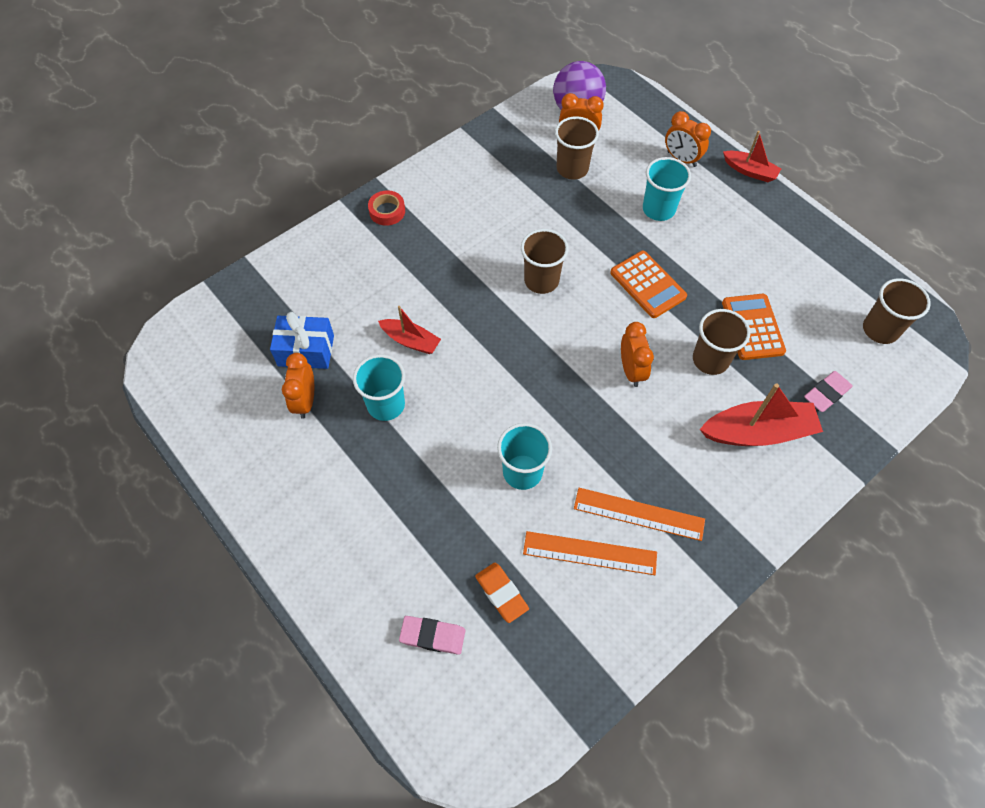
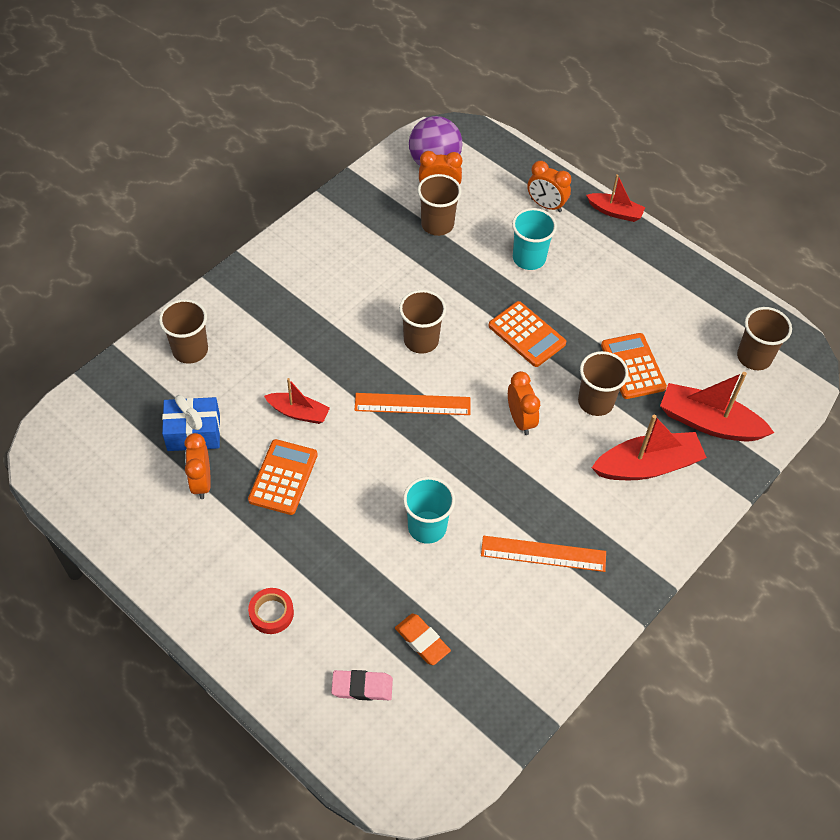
camera: 10 degrees left, 5 degrees down
(316, 269) = (190, 350): none -> brown cup
(386, 405) = (283, 477): turquoise cup -> orange calculator
(387, 211) = (254, 284): red tape -> red tape (271, 613)
(590, 553) = (501, 595): orange ruler -> orange ruler (412, 404)
(826, 393) = (708, 423): pink eraser -> red boat

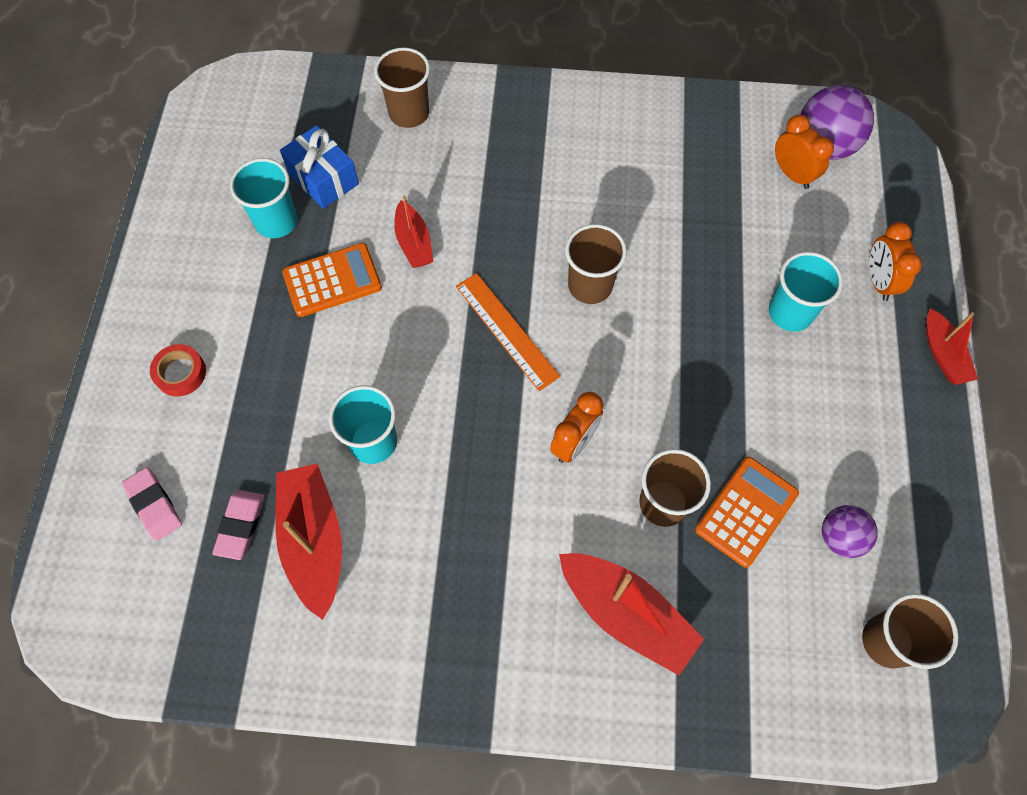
camera: 55 degrees right, 10 degrees up
(201, 482) = (276, 221): orange clock -> turquoise cup
(422, 641) = (240, 525): orange eraser -> pink eraser
(437, 224) = (748, 202): brown cup -> none
(527, 335) = (688, 377): orange calculator -> none
(543, 554) = (426, 576): orange ruler -> none
(682, 335) = (840, 537): none -> purple ball
(708, 423) = (744, 646): red boat -> red boat (314, 541)

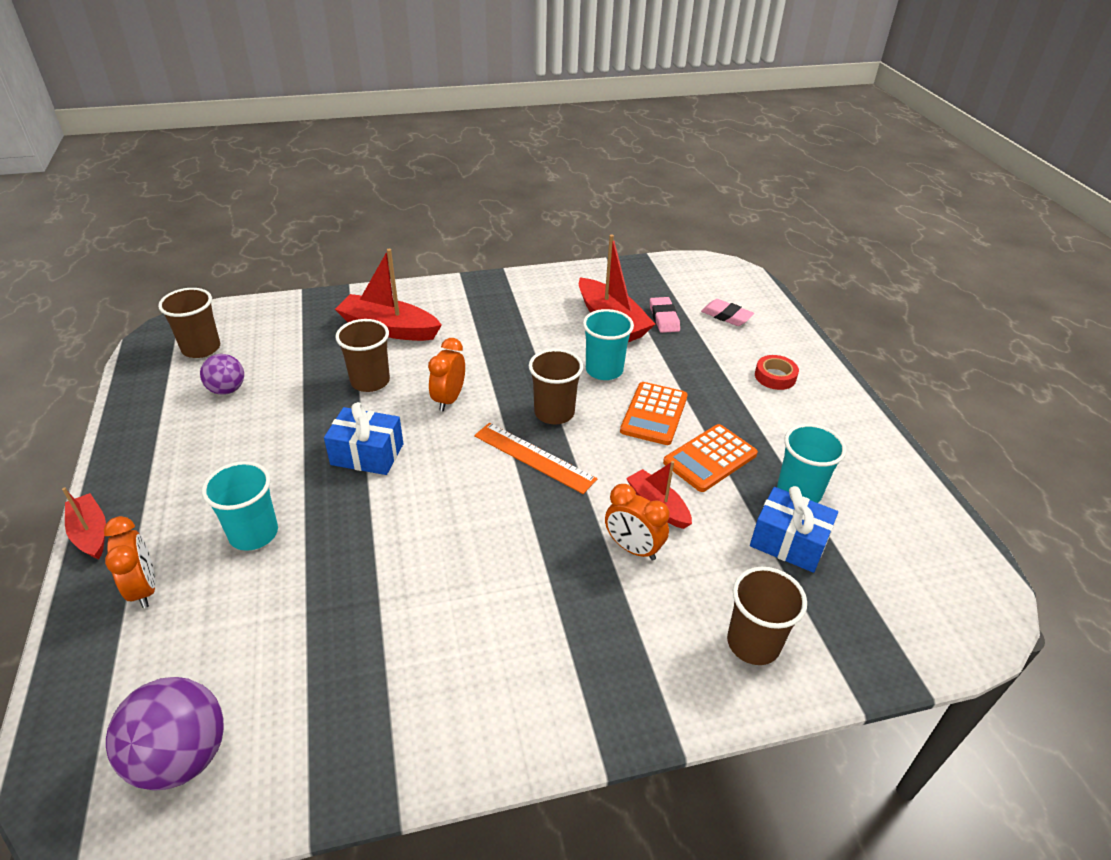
camera: 160 degrees right, 25 degrees down
(590, 286) = (467, 510): brown cup -> brown cup (554, 413)
(678, 382) = (367, 454): none -> blue gift
(746, 511) = (303, 389): orange calculator -> orange calculator (654, 414)
(792, 174) = (235, 697): orange clock -> orange clock (633, 548)

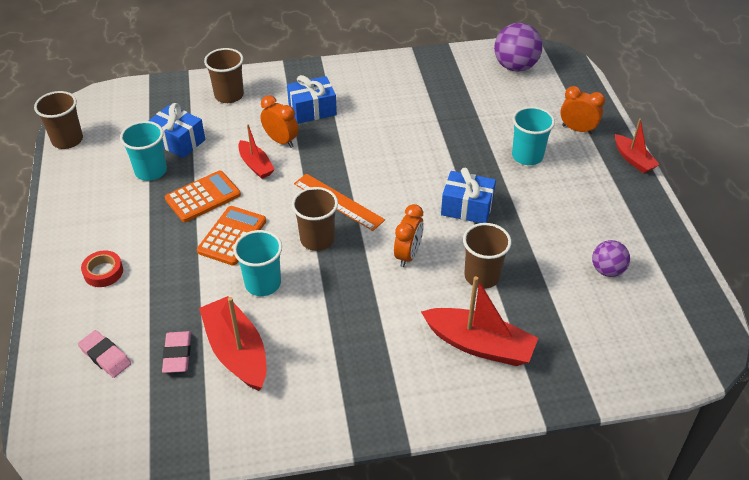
camera: 175 degrees left, 5 degrees up
(144, 588) = (577, 129): orange clock -> orange clock turned 135 degrees clockwise
(201, 348) = (661, 321): brown cup -> brown cup (67, 140)
(596, 614) = (312, 110): none -> blue gift

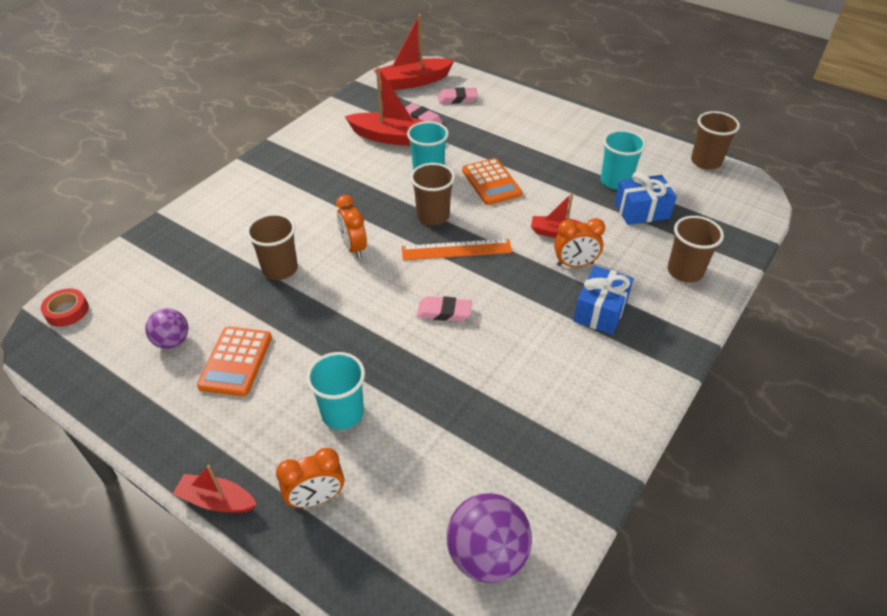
camera: 135 degrees right, 0 degrees up
(103, 272) = (528, 122): red tape -> red tape (67, 311)
(203, 197) = (552, 190): orange calculator -> orange calculator (236, 361)
(402, 168) = (444, 312): none -> pink eraser
(467, 207) = (348, 315): blue gift -> none
(479, 345) = (240, 226): red boat -> red boat (413, 82)

